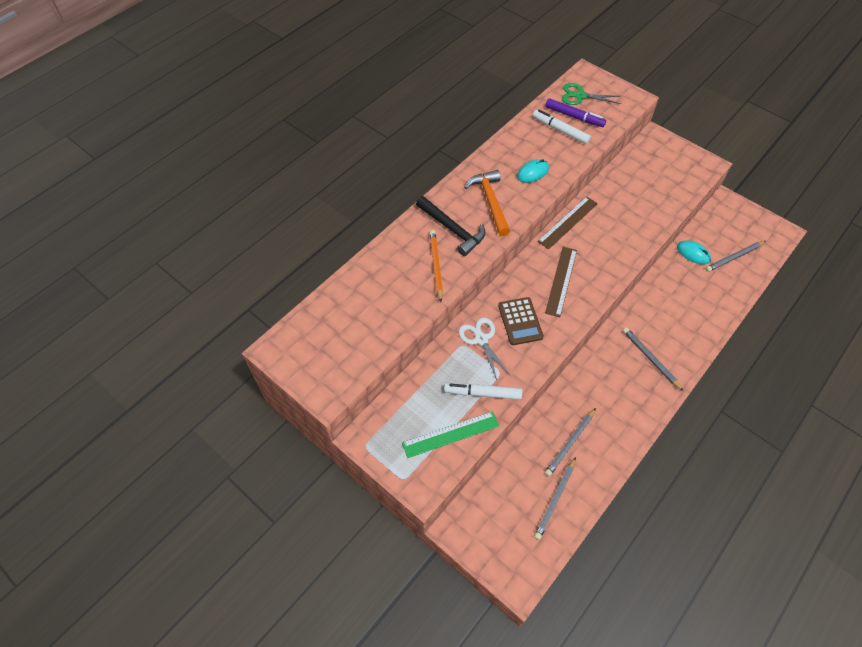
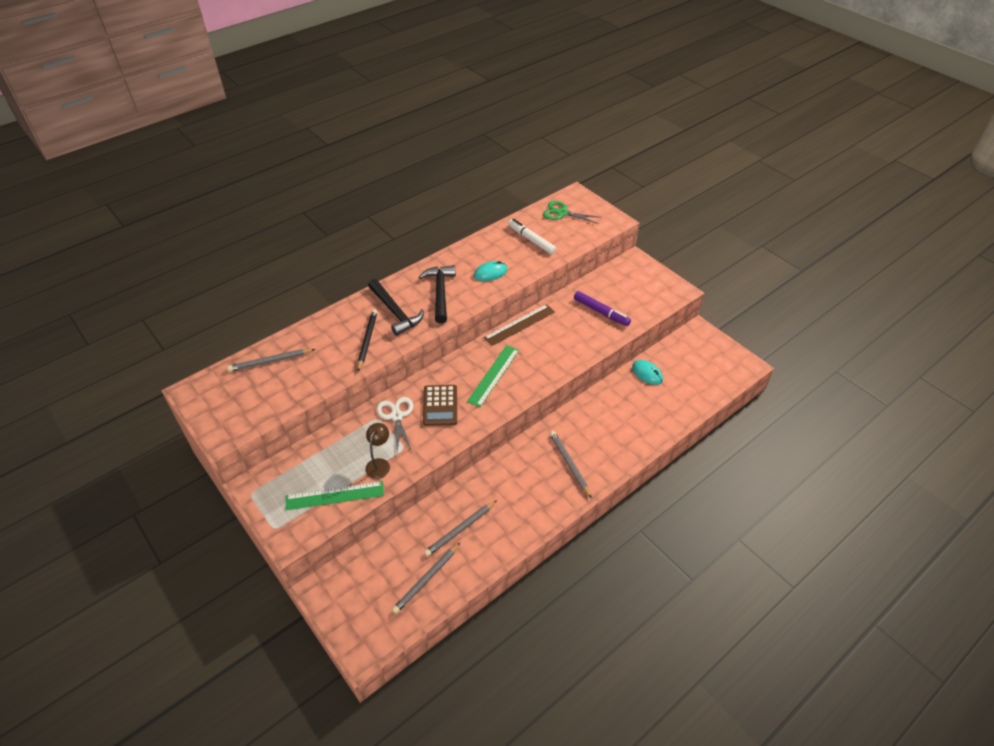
camera: 10 degrees right, 10 degrees down
(436, 265) = (367, 340): orange pencil -> black pencil
(482, 393) = (379, 464): white marker -> brown lamp
(490, 202) = (440, 293): orange hammer -> black hammer
(561, 281) = (493, 375): brown ruler -> green ruler
(574, 117) = (549, 230): purple marker -> purple marker (601, 312)
(734, 257) = (688, 382): grey pencil -> grey pencil (270, 361)

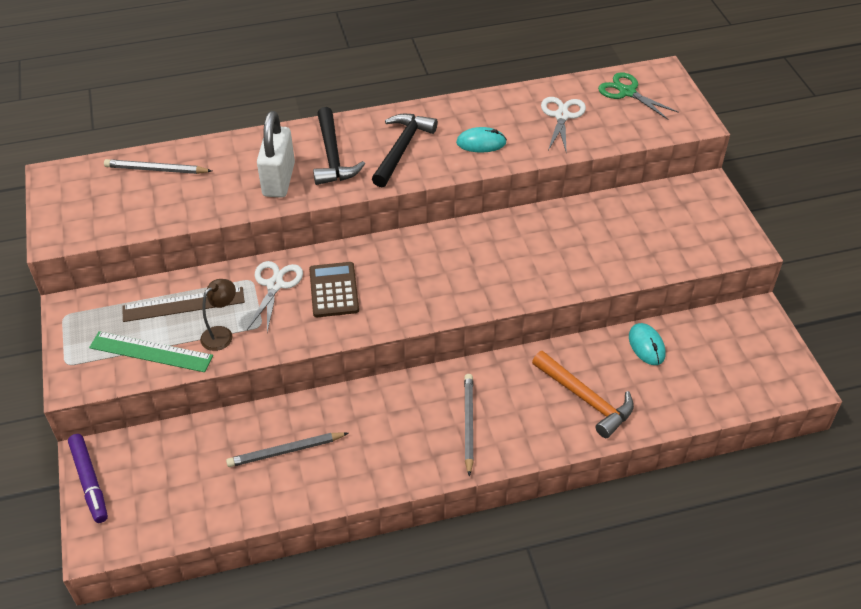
camera: 25 degrees right, 0 degrees up
(367, 340) = (278, 180): black pencil -> white padlock
(426, 579) = (212, 493): grey pencil -> none
(440, 405) = (334, 290): brown calculator -> brown calculator turned 150 degrees clockwise
(493, 375) = (422, 276): green ruler -> none
(519, 325) = (495, 223): brown ruler -> brown ruler (183, 304)
(531, 240) = (562, 116): white marker -> white scissors
(601, 312) = (615, 241): purple marker -> purple marker (90, 481)
(631, 420) = (585, 399): none -> orange hammer

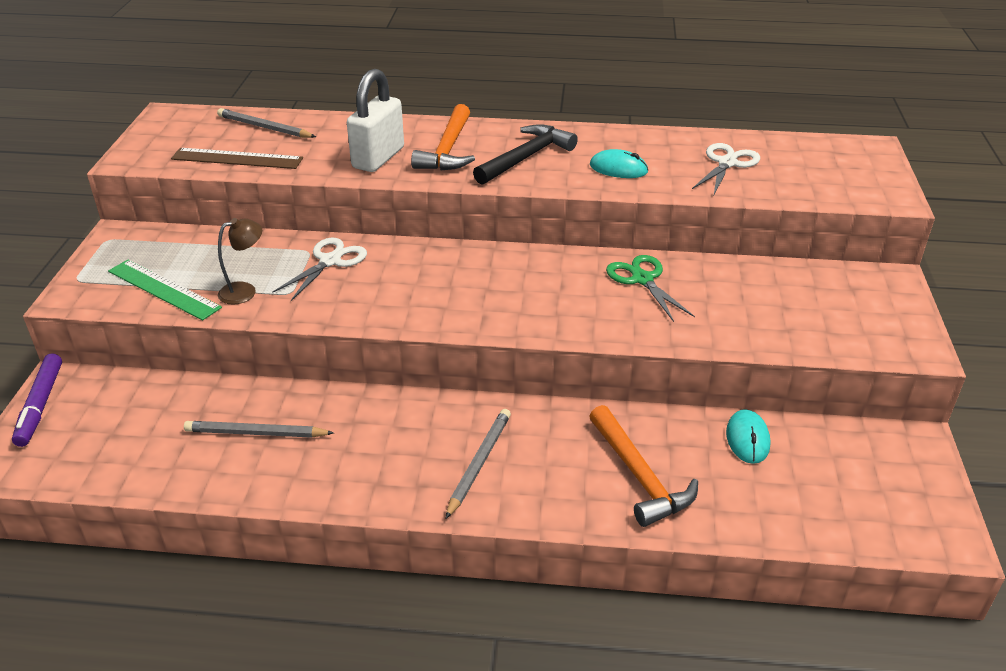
camera: 20 degrees right, 10 degrees down
(183, 304) = (226, 256): brown ruler -> brown ruler (237, 158)
(332, 156) = (448, 149): black hammer -> orange hammer
(334, 290) = (388, 279): brown calculator -> none
(627, 92) = (818, 157): green scissors -> green scissors (642, 279)

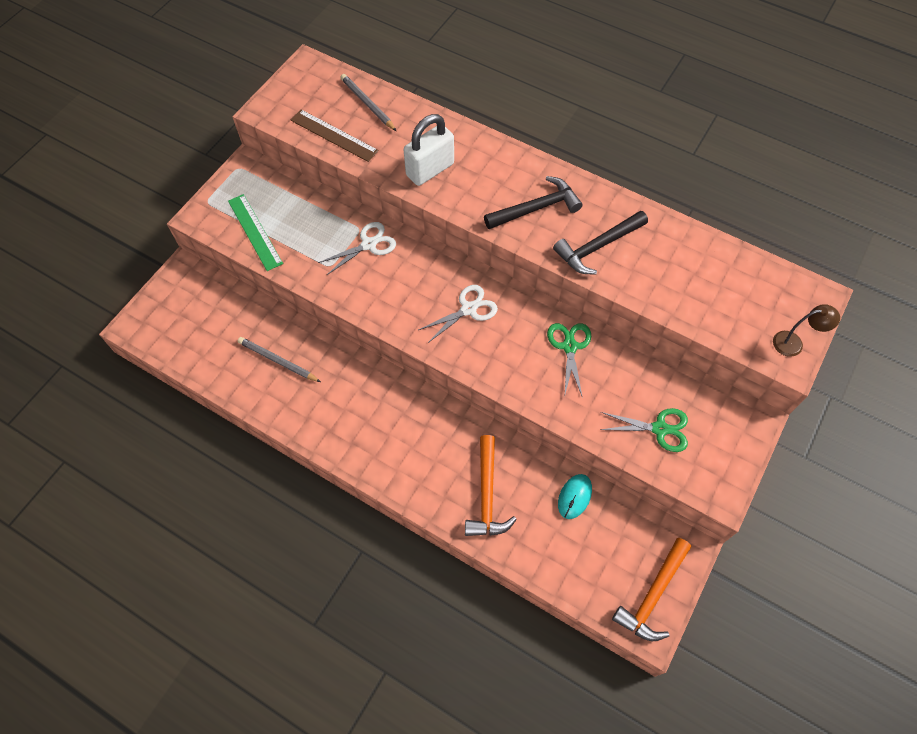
camera: 25 degrees right, 25 degrees up
(40, 405) = (167, 286): purple marker -> none
(245, 291) = (303, 253): brown lamp -> brown lamp (794, 343)
(448, 149) = (484, 177): orange hammer -> orange hammer (652, 595)
(479, 463) = (395, 442): grey pencil -> none
(618, 168) = (597, 247): turquoise mouse -> black hammer
(727, 163) = (686, 271): white scissors -> white scissors (468, 309)
(802, 316) = (660, 429): none -> green scissors

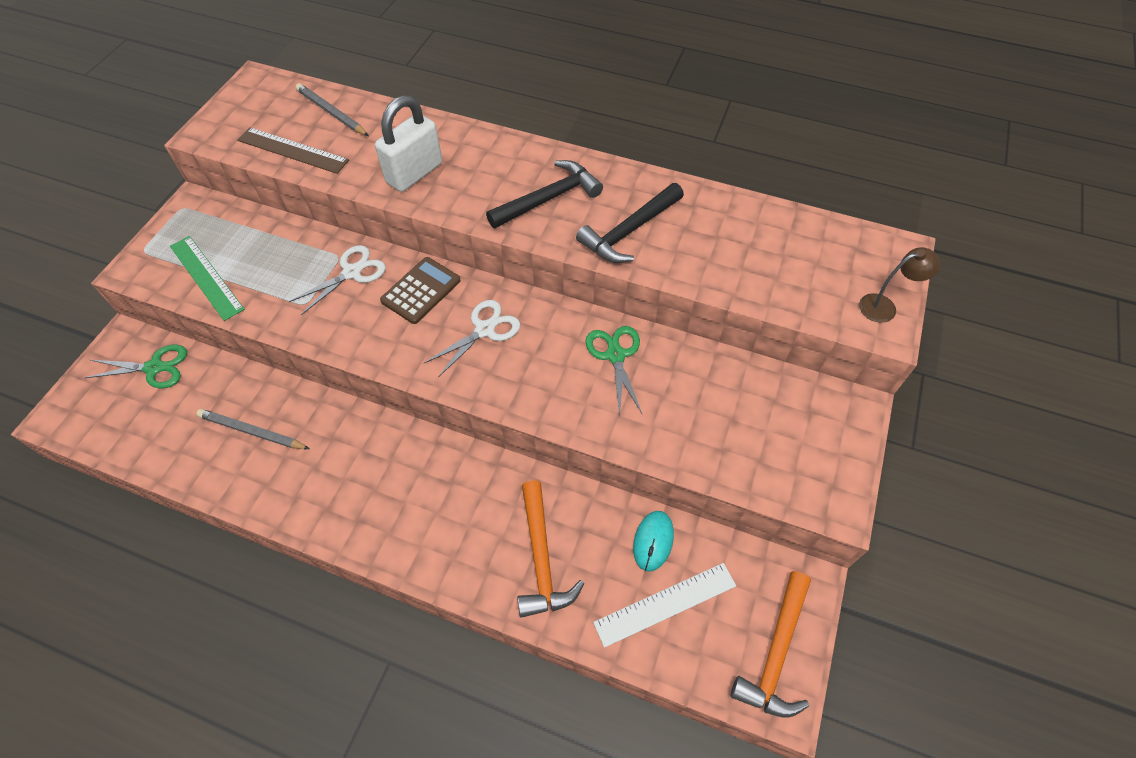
camera: 10 degrees left, 5 degrees down
(422, 268) = (421, 291): none -> brown calculator
(575, 545) = (665, 604): none -> white ruler
(660, 429) = (744, 437): green scissors -> green scissors (154, 367)

